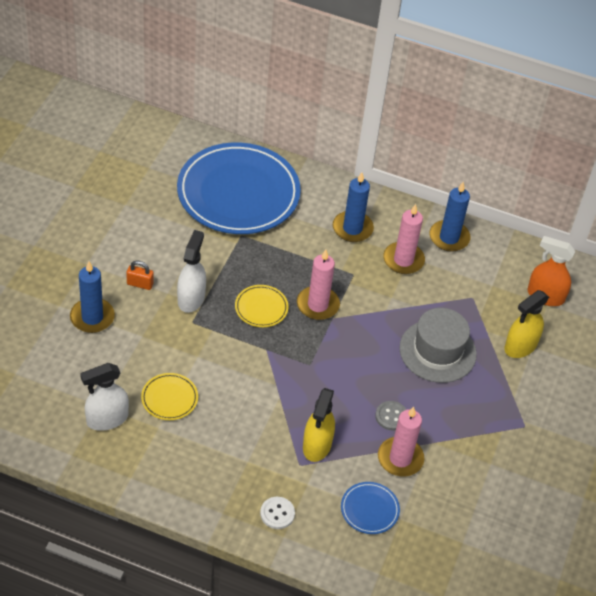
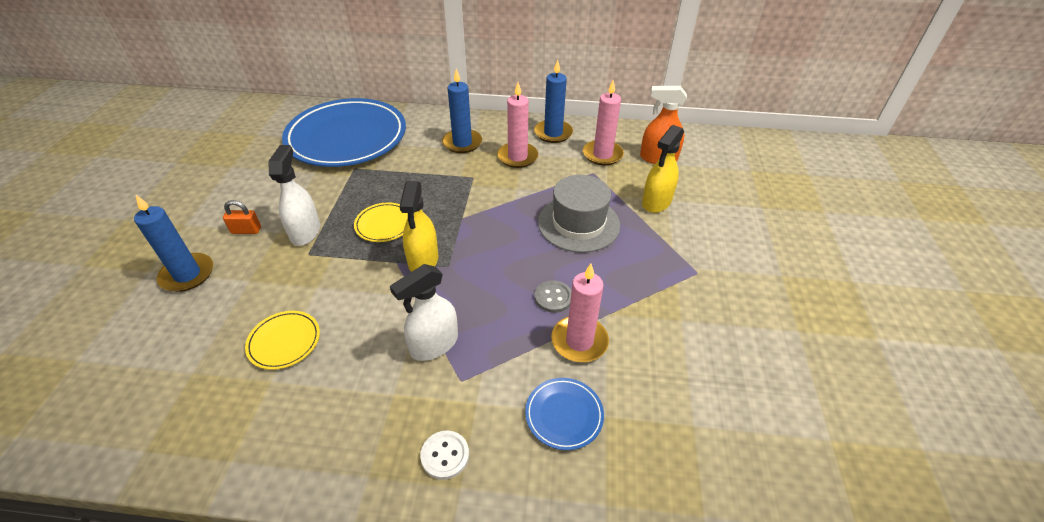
camera: 10 degrees left, 5 degrees down
(107, 419) = (199, 388): white spray bottle -> white spray bottle (434, 344)
(317, 305) = (443, 209): pink candle -> pink candle (602, 154)
(317, 445) = (477, 351): yellow spray bottle -> yellow spray bottle (423, 260)

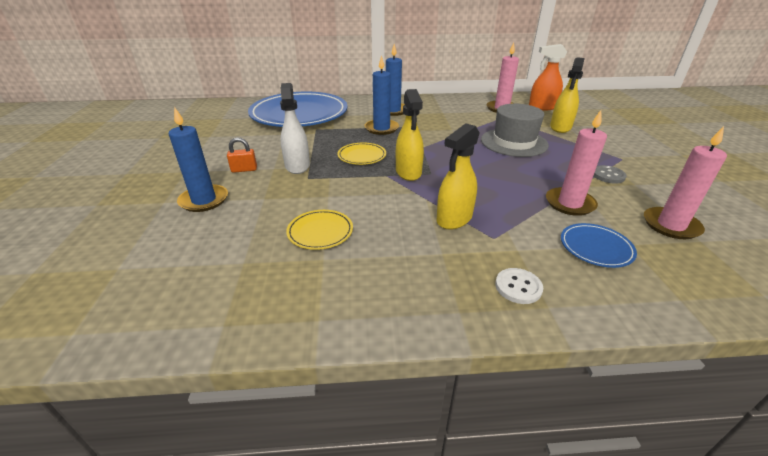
camera: 10 degrees left, 10 degrees down
(434, 344) = (454, 219): white spray bottle -> yellow spray bottle
(517, 157) = (440, 114): pink candle -> pink candle (671, 225)
(553, 133) = (457, 101): blue candle -> blue candle (381, 128)
(553, 297) = (528, 182): grey button -> grey button (608, 175)

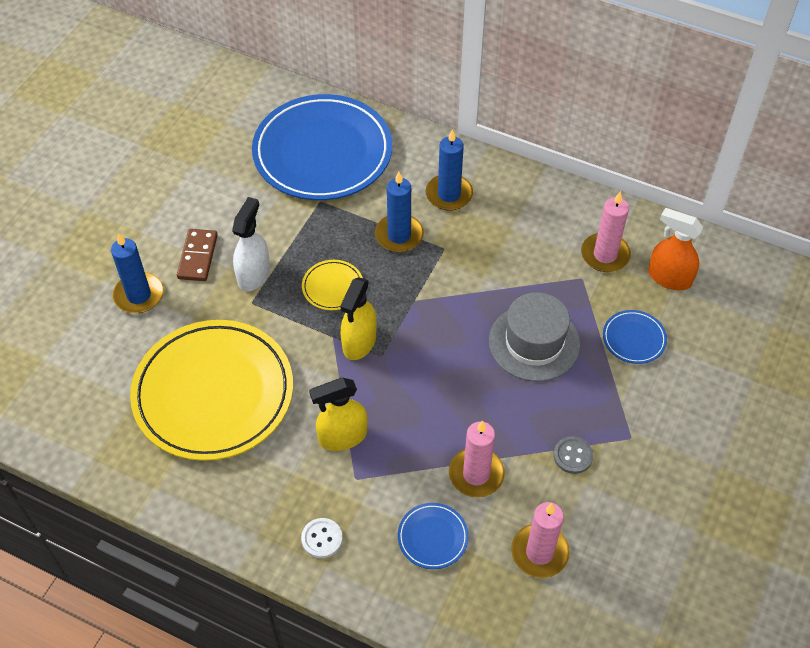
camera: 30 degrees right, 20 degrees up
(244, 170) = (198, 257): orange padlock -> brown domino
(320, 232) = (213, 393): yellow plate -> yellow plate, size x2.45
(560, 127) = (634, 339): yellow spray bottle -> blue plate

